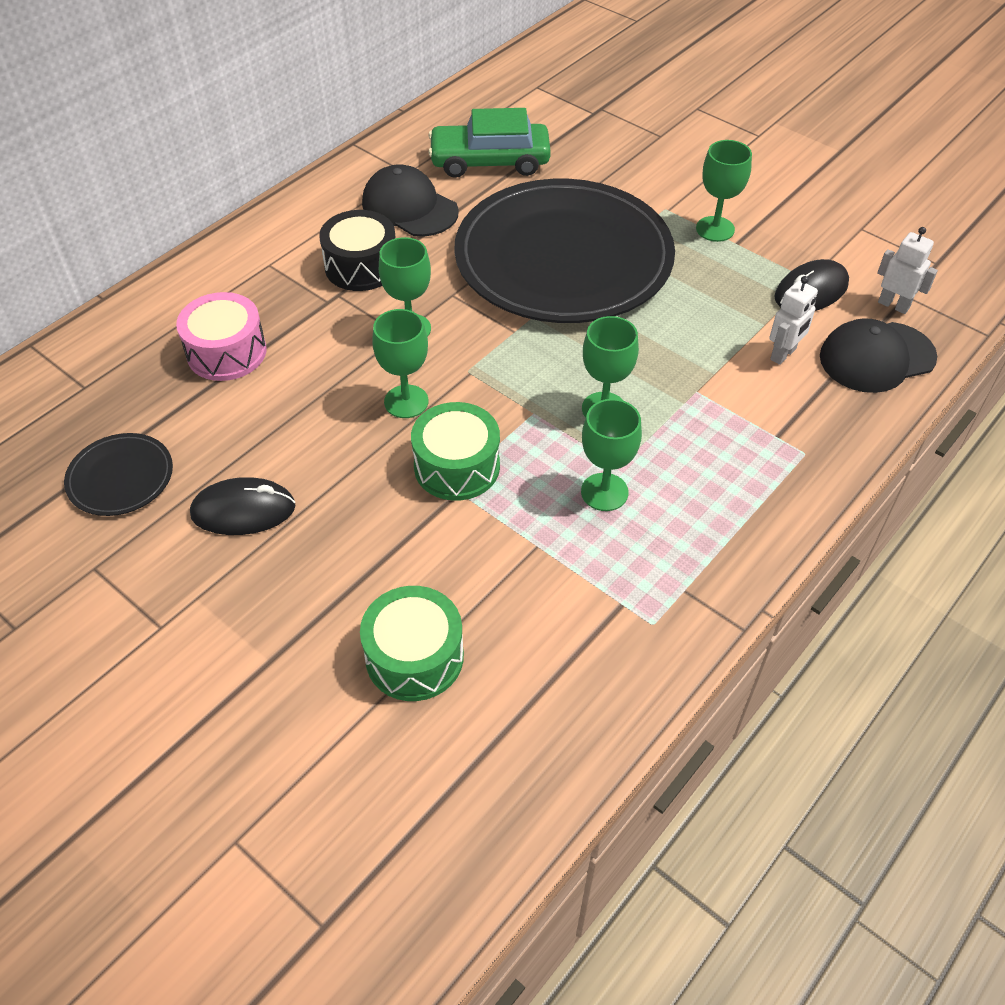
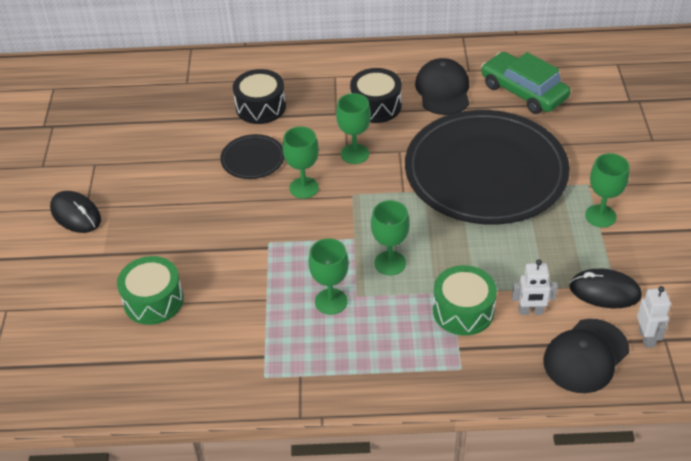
camera: 50 degrees right, 5 degrees down
(120, 477) = (150, 133): black plate -> black plate (253, 159)
(226, 352) = (260, 107): pink drum -> black drum
(243, 510) = (174, 184): black mouse -> black mouse (76, 214)
(457, 466) = (283, 235): green drum -> green drum (463, 310)
(876, 357) = (585, 356): black cap -> black cap turned 75 degrees counterclockwise

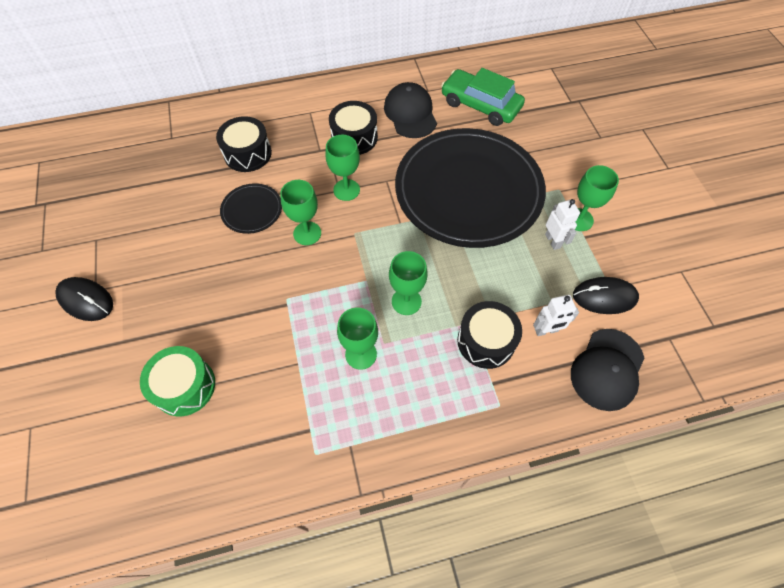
camera: 15 degrees left, 15 degrees up
(463, 310) = (486, 341): green drum -> black drum
(646, 338) = (653, 339): white robot -> white robot (553, 241)

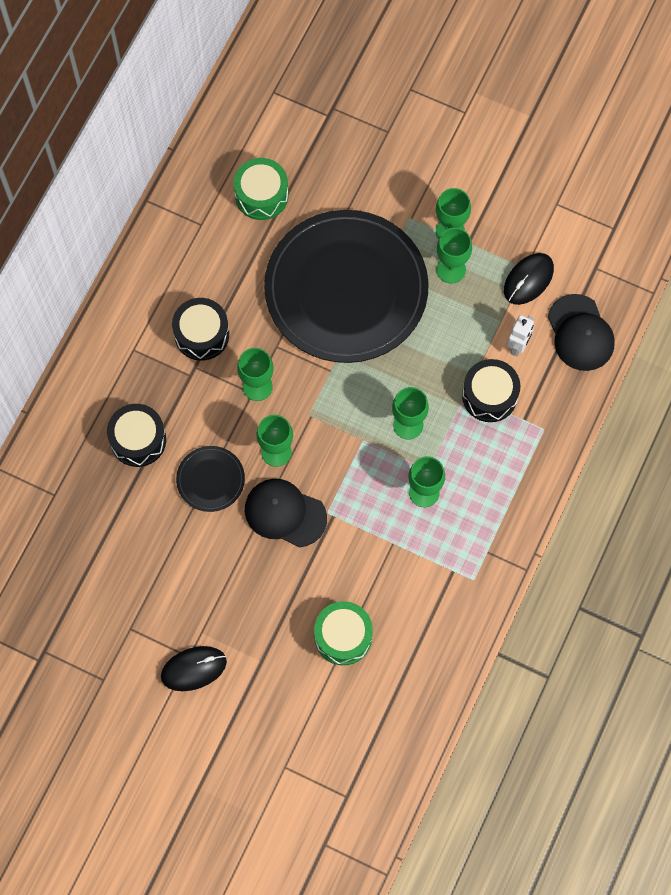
camera: 50 degrees left, 10 degrees up
(410, 113) = (216, 263): black cap -> black cap (285, 513)
(480, 105) = (261, 195): green car -> green drum
(553, 241) = (451, 269): white robot -> green goblet

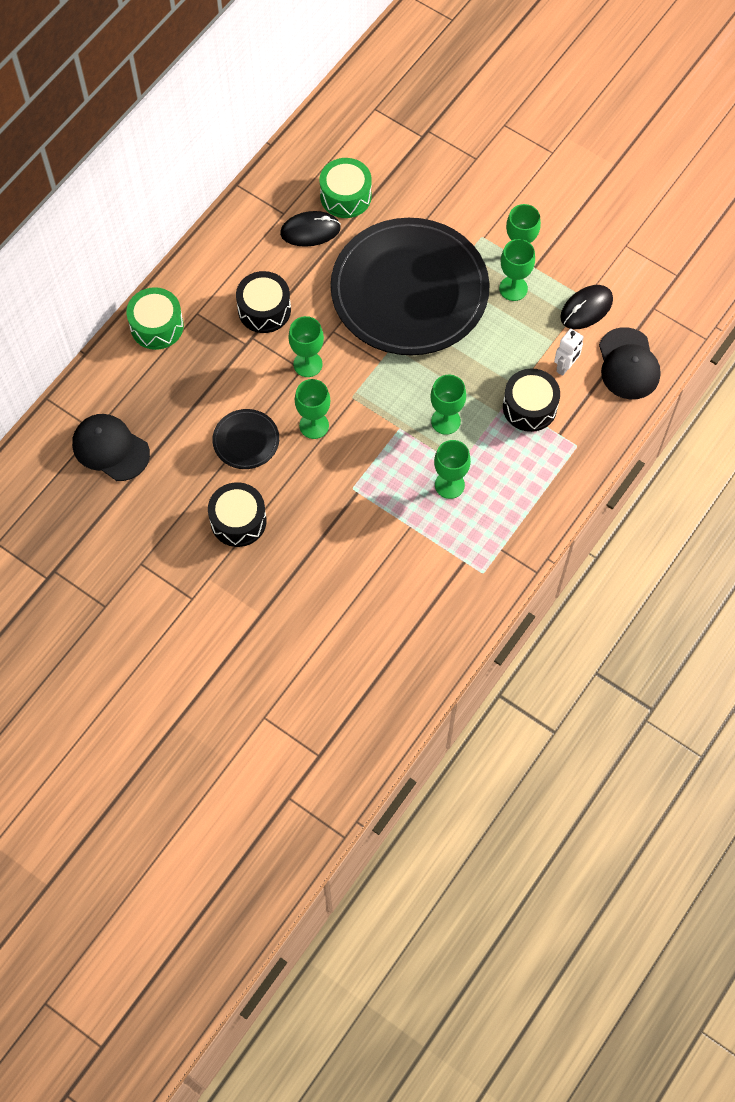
camera: 10 degrees right, 5 degrees down
(138, 440) = (184, 394): black drum -> black drum (238, 521)
(193, 669) = (194, 611): black mouse -> black mouse (310, 231)
(285, 513) = (311, 482): black cap -> black cap (110, 448)
(343, 636) = (345, 605): green drum -> green drum (157, 326)

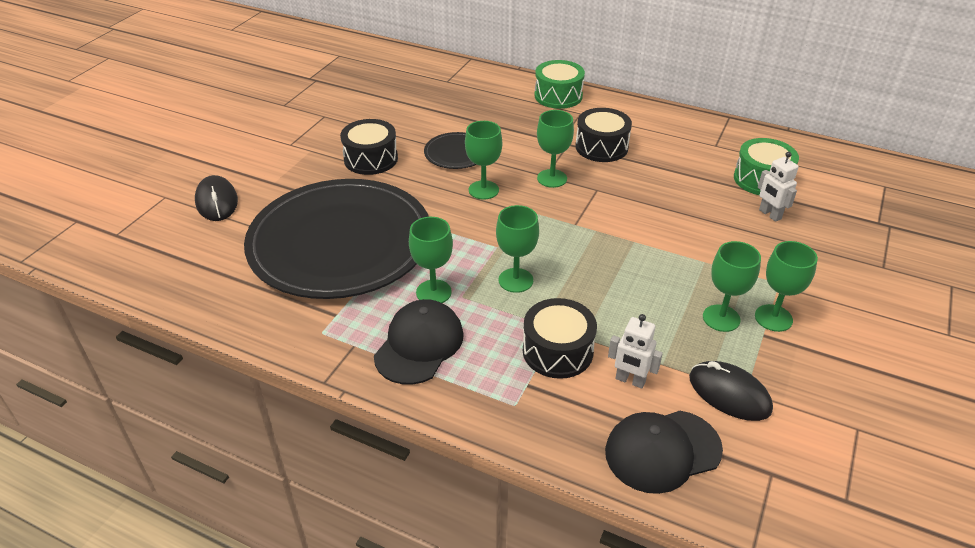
camera: 80 degrees right, 25 degrees down
(110, 448) = (432, 90): black cap -> black cap (419, 345)
(310, 231) = (706, 163): black mouse -> black mouse (217, 202)
(396, 209) = (769, 214): none -> white robot
(409, 290) = (672, 235): black plate -> black plate (340, 243)

